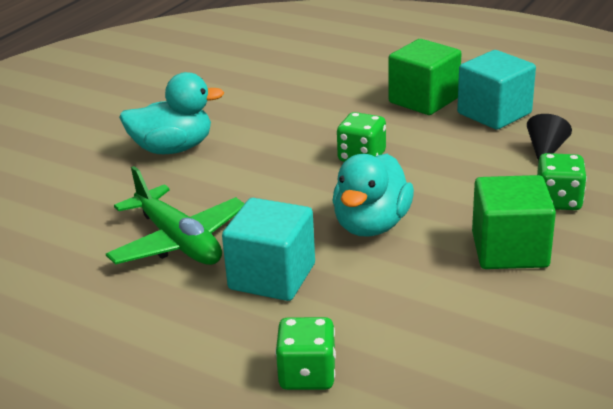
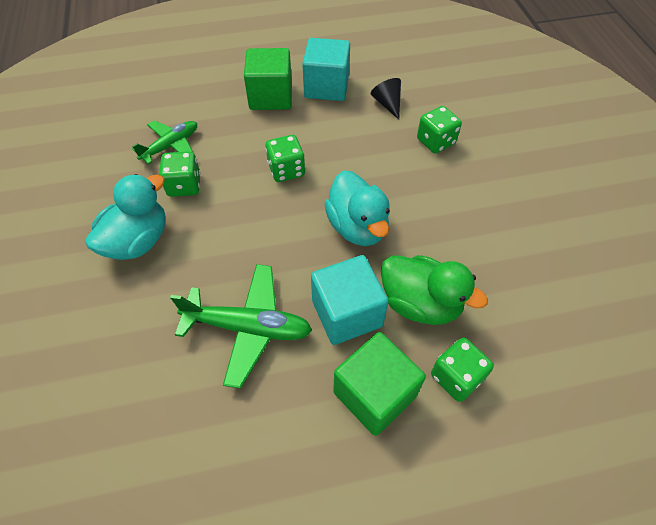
camera: 45 degrees left, 25 degrees up
(257, 130) = (184, 185): none -> green dice
(283, 100) = (171, 146): none -> green plane
(351, 307) = (420, 303): none -> green duck
(509, 250) = (452, 197): green cube -> green cube (374, 394)

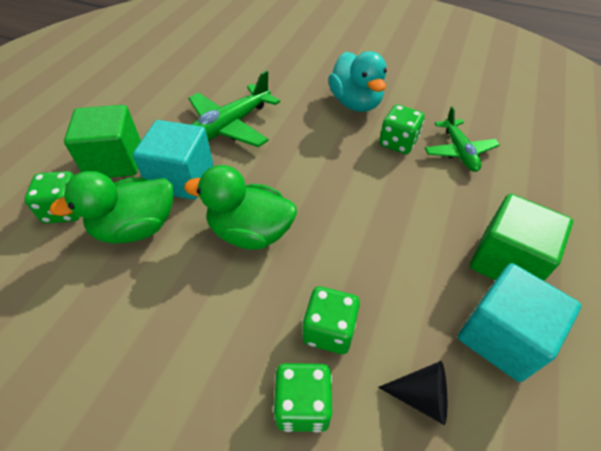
camera: 125 degrees right, 5 degrees down
(286, 170) = (367, 216): green dice -> green dice (329, 330)
(357, 227) = (250, 232): turquoise duck -> green duck

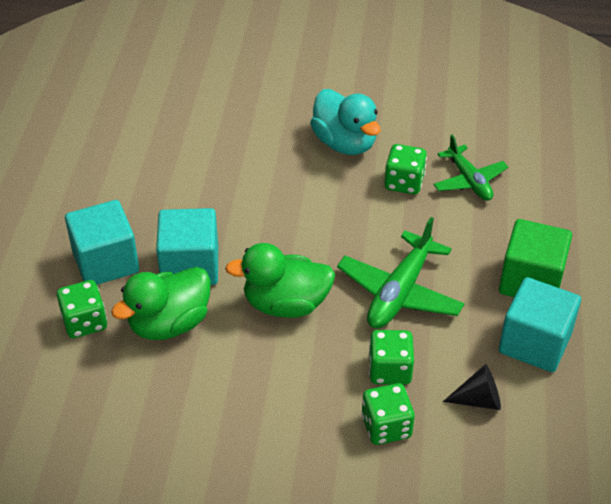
camera: 15 degrees left, 5 degrees down
(115, 161) = (106, 262): green cube -> turquoise cube
(229, 126) = (213, 198): green plane -> green plane (400, 292)

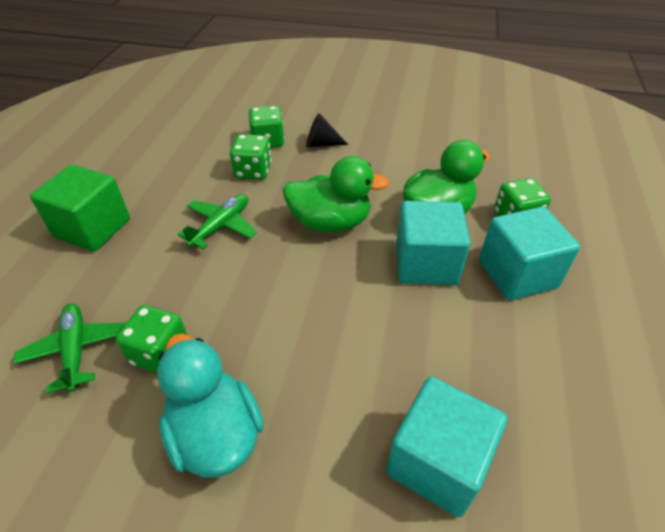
camera: 175 degrees left, 0 degrees up
(400, 292) = (221, 226): green plane -> green plane, size x0.67
(478, 400) = (194, 151): black cone -> black cone (321, 144)
(535, 343) = (127, 182): turquoise cube -> turquoise cube (437, 462)

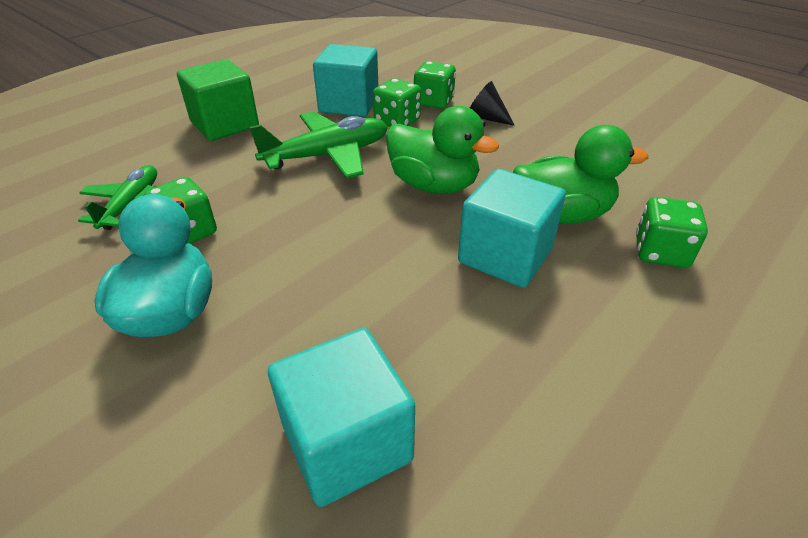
camera: 30 degrees right, 5 degrees down
(221, 226) = (328, 155): green plane -> green plane, size x1.50
(517, 273) = (612, 307): turquoise cube -> turquoise cube (349, 104)

